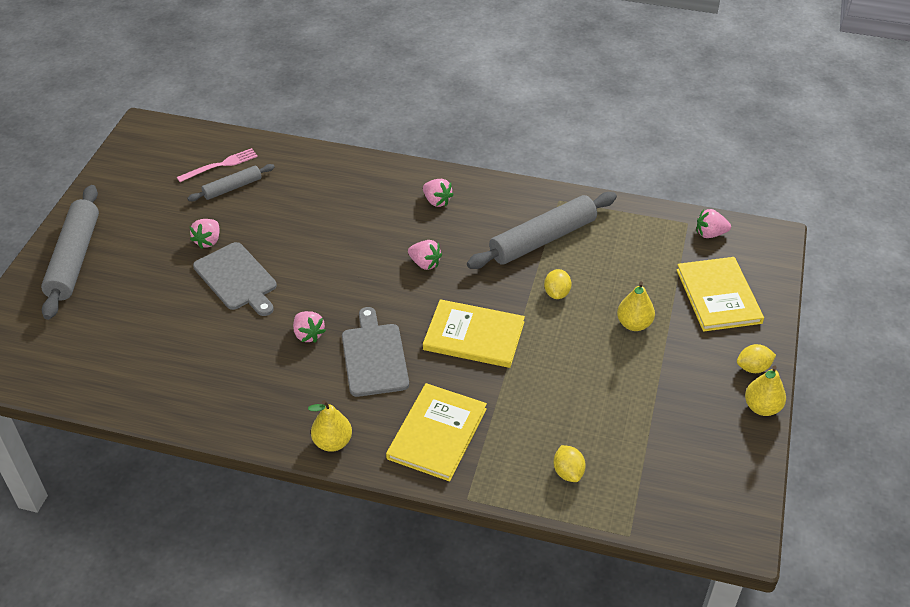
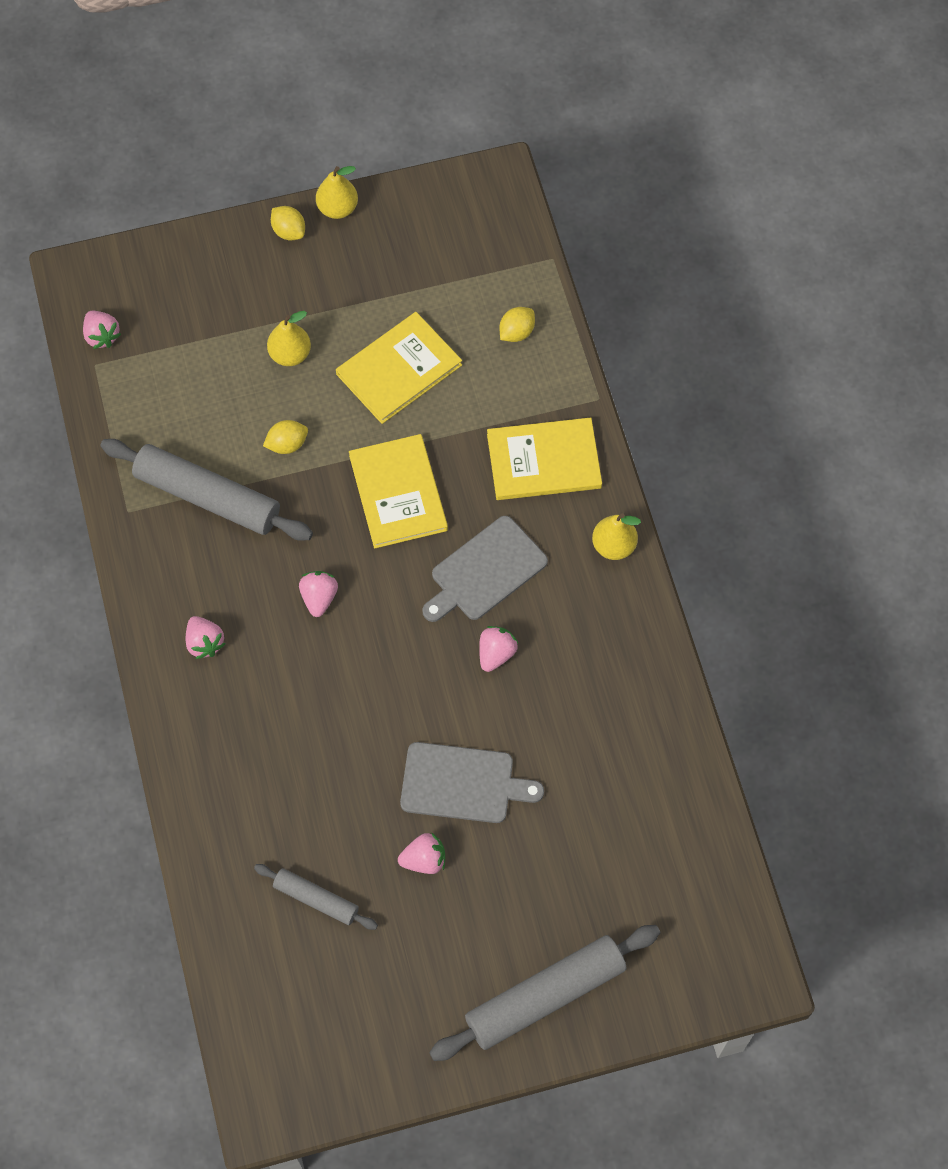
camera: 120 degrees left, 20 degrees up
(220, 165) = (282, 945): pink fork -> none
(237, 279) = (463, 783): grey cutting board -> grey cutting board turned 75 degrees clockwise
(437, 201) = (205, 643): pink strawberry -> pink strawberry turned 135 degrees clockwise
(718, 296) = (201, 294): yellow book -> yellow book (399, 370)

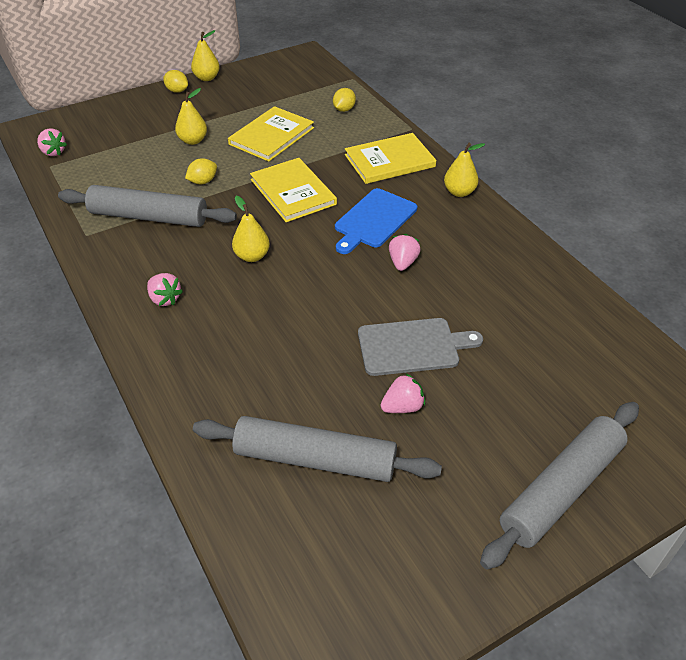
camera: 15 degrees left, 20 degrees down
(316, 899) = (315, 459): grey rolling pin -> grey rolling pin, size x1.85
(319, 598) = (252, 256): pink strawberry -> yellow pear
(485, 571) = (373, 220): grey cutting board -> blue cutting board

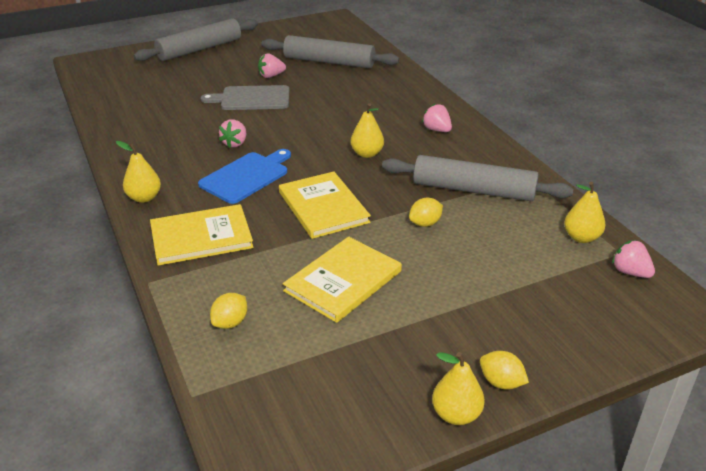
camera: 175 degrees left, 10 degrees down
(193, 140) = (449, 280): yellow pear -> yellow pear (581, 237)

